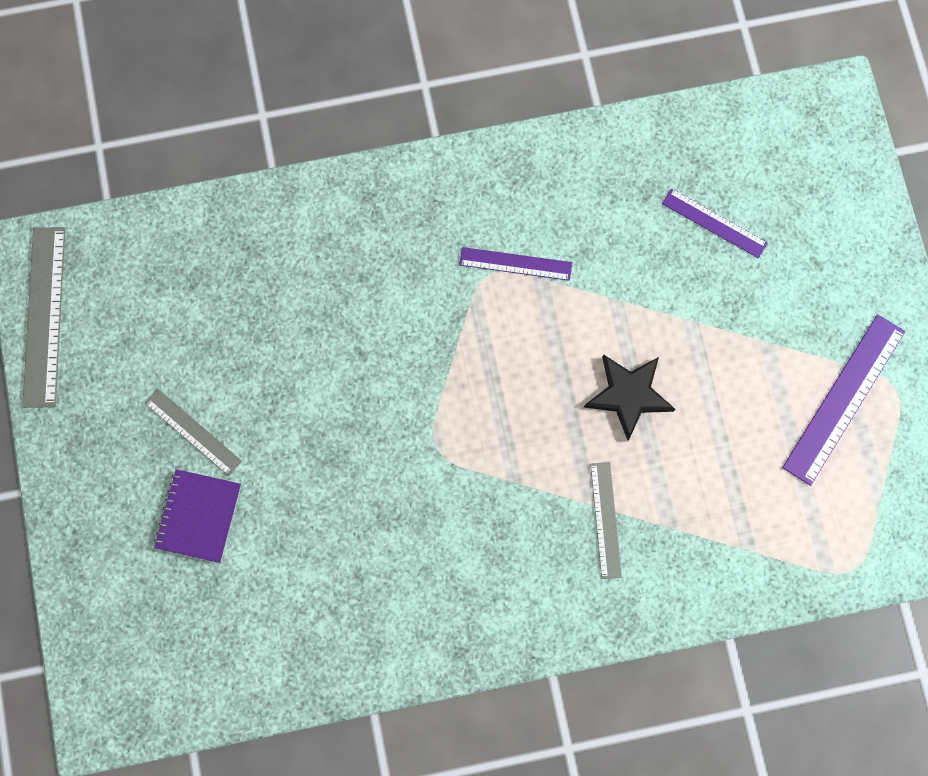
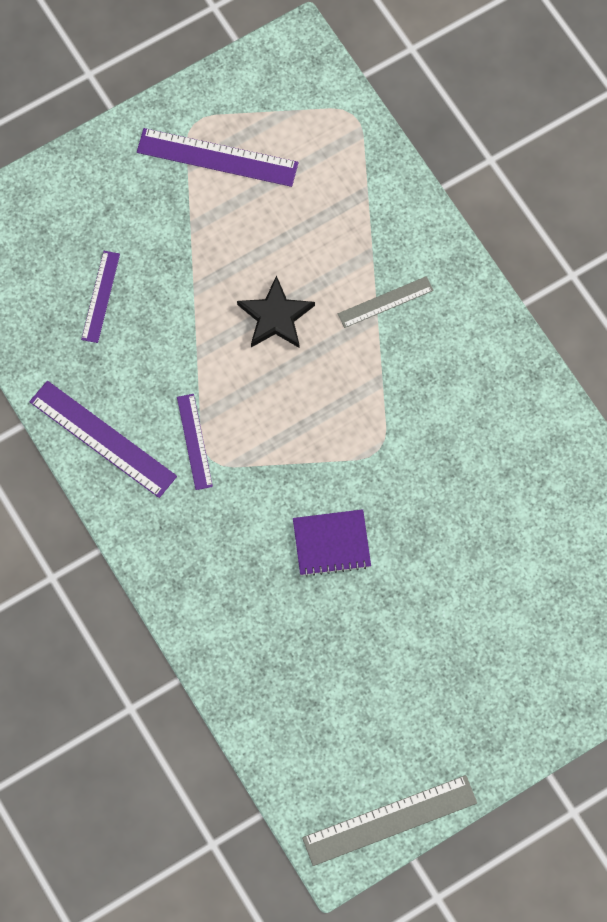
camera: 110 degrees left, 5 degrees down
(193, 431) = (441, 650): grey ruler -> none
(198, 516) = (510, 617): purple notebook -> purple notebook (331, 543)
(552, 175) = (103, 438): none -> purple ruler

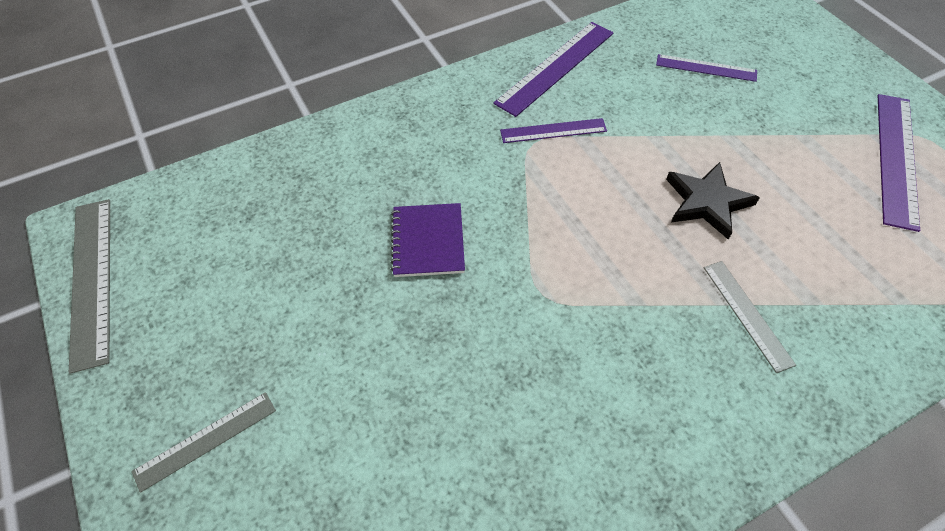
camera: 95 degrees right, 15 degrees down
(520, 681) = (206, 440): none -> grey ruler

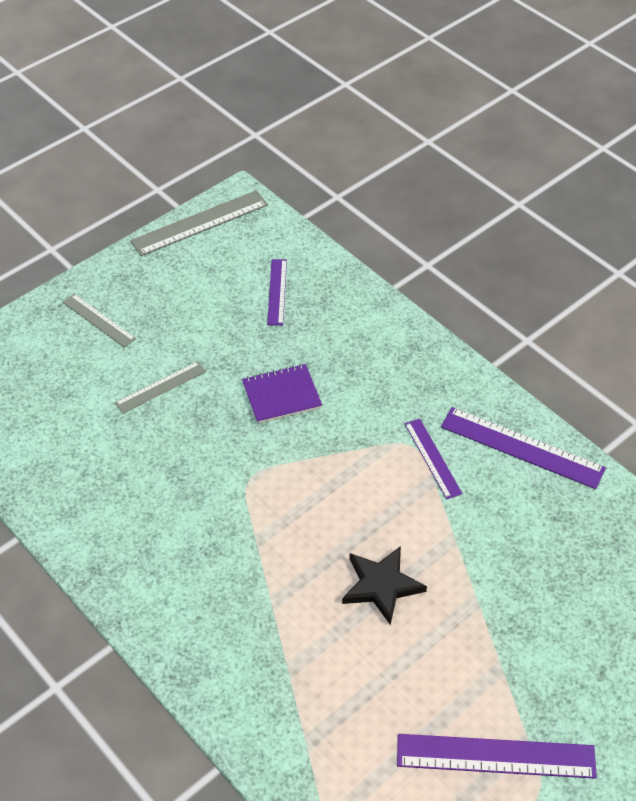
camera: 75 degrees right, 5 degrees down
(706, 68) = (573, 577): purple ruler -> purple ruler (277, 291)
(747, 314) = (265, 619): grey ruler -> grey ruler (161, 387)

